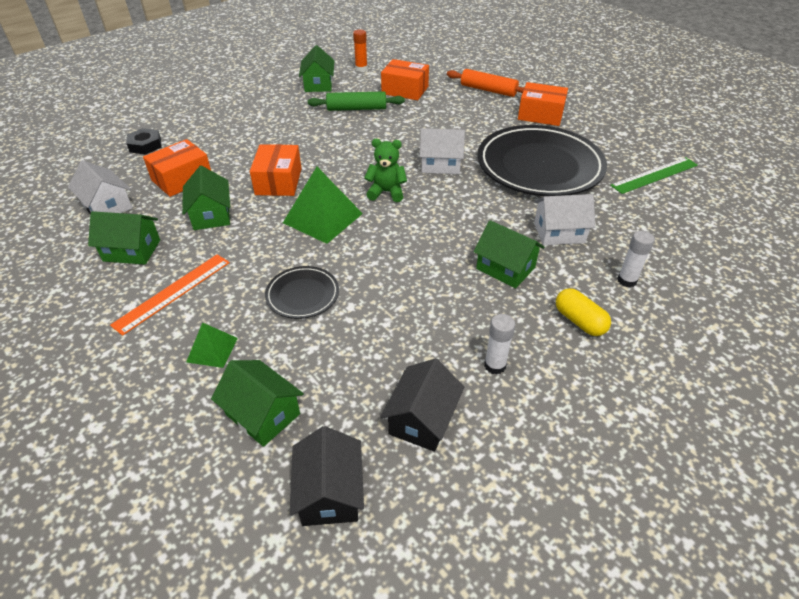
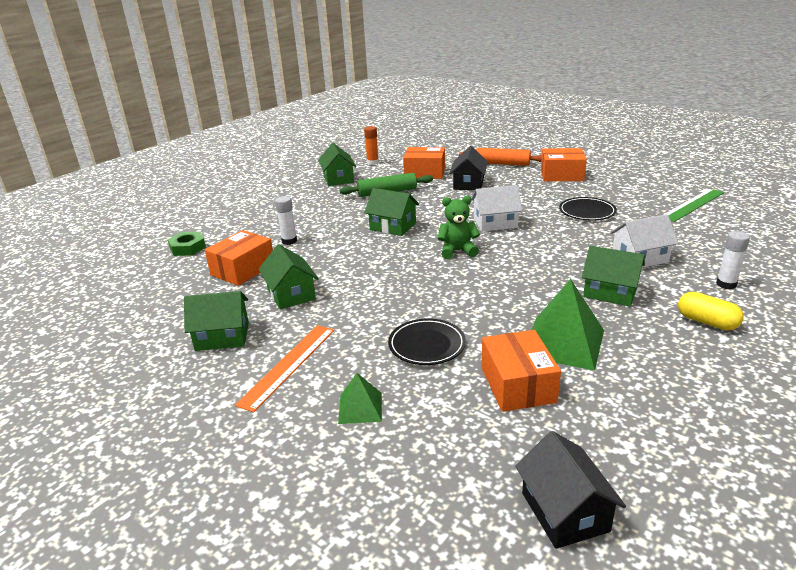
camera: 10 degrees left, 15 degrees down
(107, 206) = (174, 303): white house -> none
(145, 145) = (187, 248): black nut -> green nut
(263, 414) = (449, 455): green house -> green house (393, 226)
(278, 181) = (345, 257): orange box -> orange box (518, 385)
(322, 218) = (407, 280): green pyramid -> green pyramid (563, 342)
(422, 419) = (615, 428): black house -> black house (468, 184)
(495, 365) = (654, 370): white glue stick -> white glue stick (289, 241)
(539, 166) = (587, 212): black plate -> black plate, size x0.46

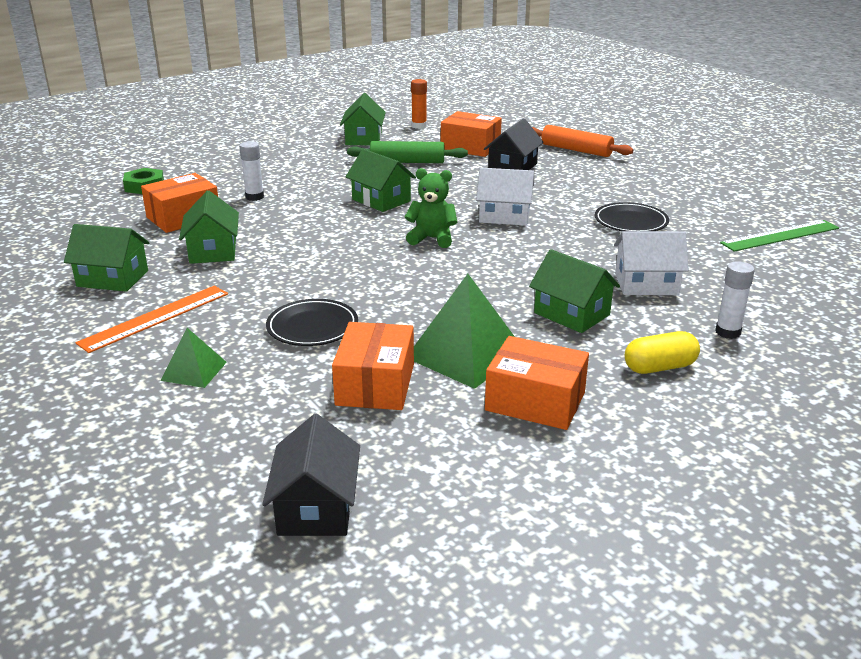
camera: 15 degrees right, 0 degrees up
(561, 175) = (639, 175): orange box -> orange box (535, 401)
(707, 322) = (659, 367): yellow capsule -> yellow capsule turned 75 degrees counterclockwise

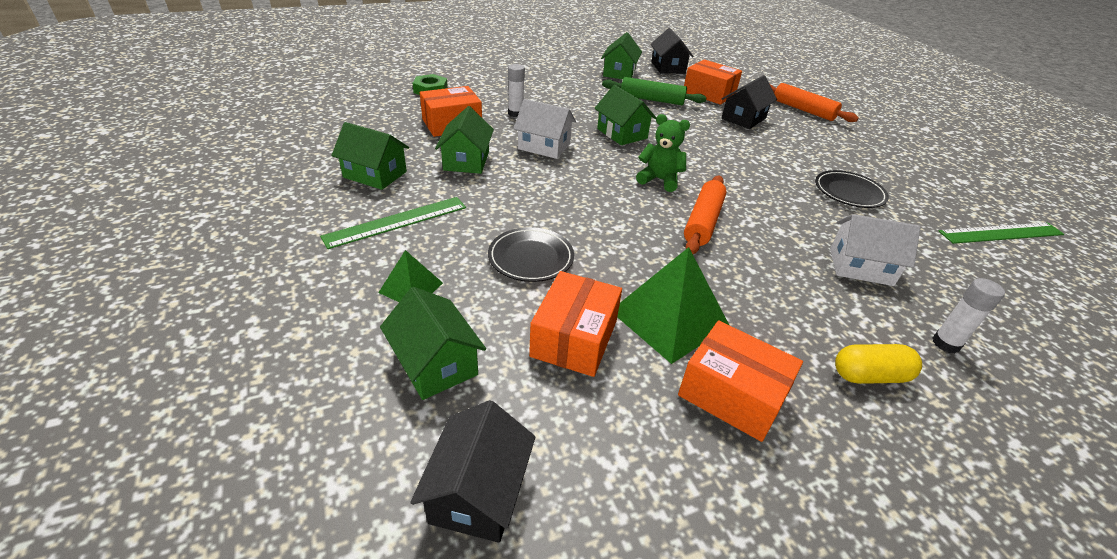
camera: 10 degrees right, 10 degrees up
(155, 318) = (396, 222): orange ruler -> green ruler
(419, 126) = (668, 67): orange glue stick -> black house
(484, 269) = (702, 222): none -> orange rolling pin
(504, 216) = (729, 167): white house -> white house (544, 146)
(571, 314) = (782, 289): green house -> green house (435, 363)

